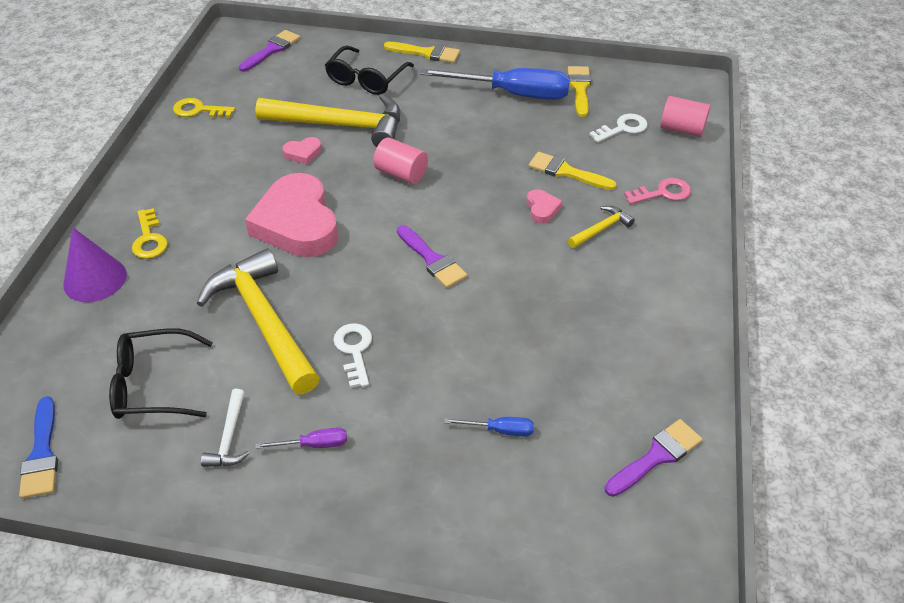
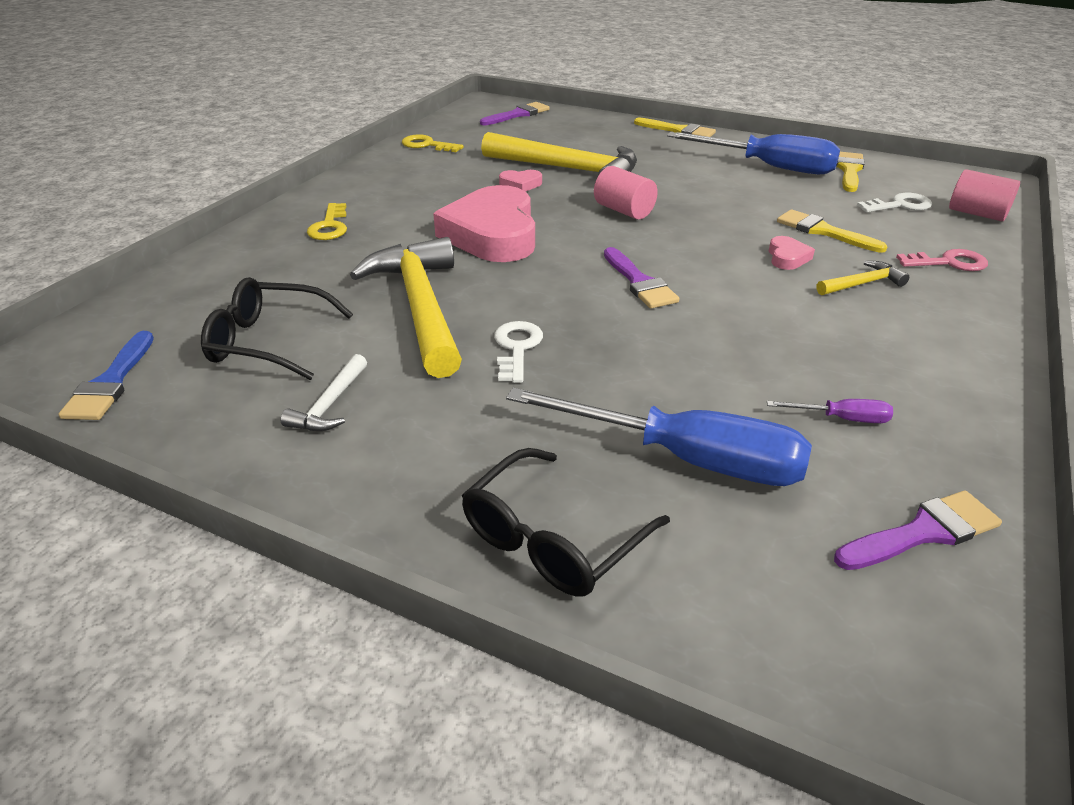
camera: 15 degrees right, 10 degrees down
(95, 279) = (257, 248): purple cone -> none
(314, 444) = (430, 430): purple screwdriver -> purple screwdriver (841, 419)
(366, 79) = (608, 142): black glasses -> black glasses (553, 539)
(500, 430) = (686, 459): blue screwdriver -> blue screwdriver, size x2.37

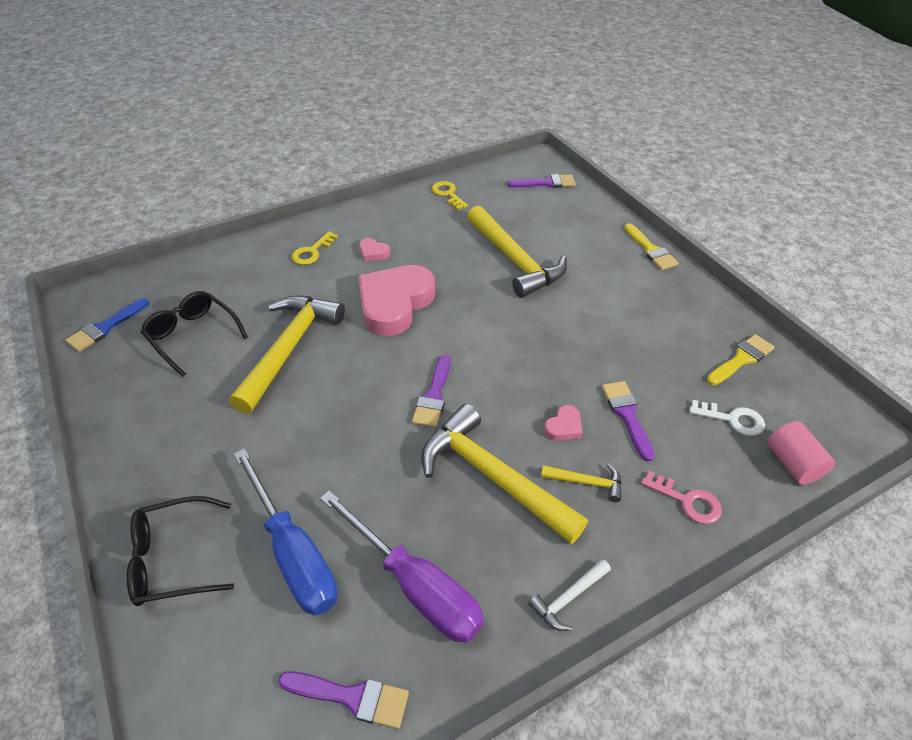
camera: 35 degrees right, 10 degrees up
(330, 405) = (174, 400): white hammer -> white hammer (568, 598)
(516, 348) = (302, 411): white key -> none
(520, 184) = (465, 262): pink heart -> pink heart (373, 253)
(623, 211) = (504, 321): pink cylinder -> none
(769, 167) = (674, 324): blue screwdriver -> none
(781, 313) = (492, 476): none -> yellow hammer
(823, 231) = (627, 415): yellow brush -> purple brush
(841, 419) = (415, 585): purple screwdriver -> purple screwdriver, size x2.37

